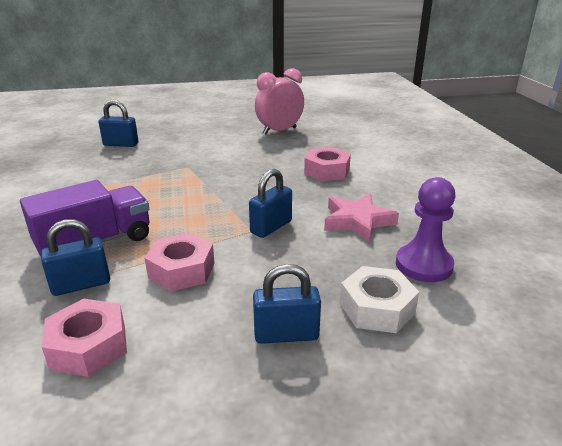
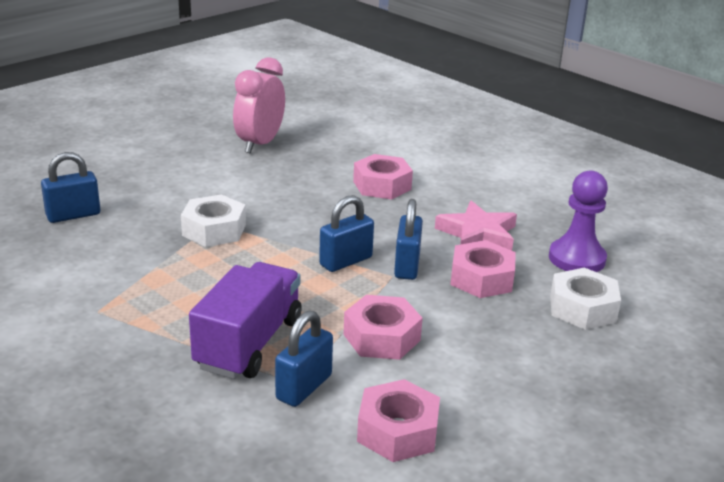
camera: 35 degrees left, 0 degrees up
(180, 170) = (214, 230): none -> white nut
(286, 335) = (542, 355): blue padlock -> blue padlock (346, 261)
(316, 254) = (481, 279): none -> pink nut

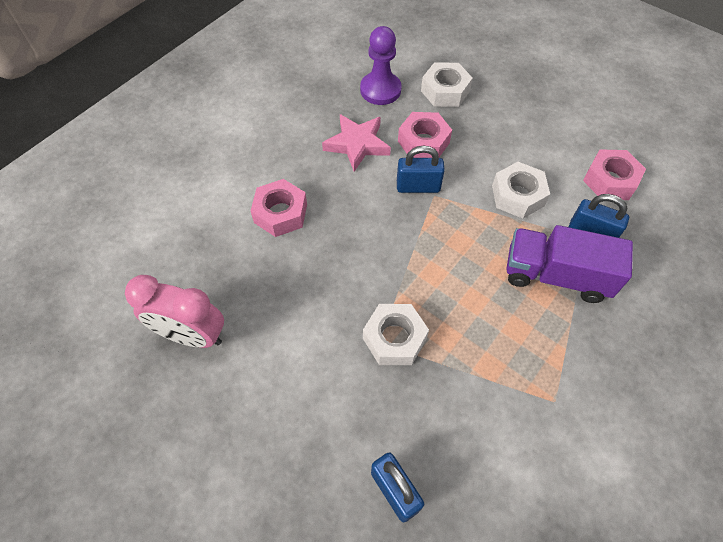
camera: 95 degrees left, 30 degrees up
(346, 261) = (422, 227): blue padlock -> none
(381, 337) = (517, 195): pink nut -> white nut

